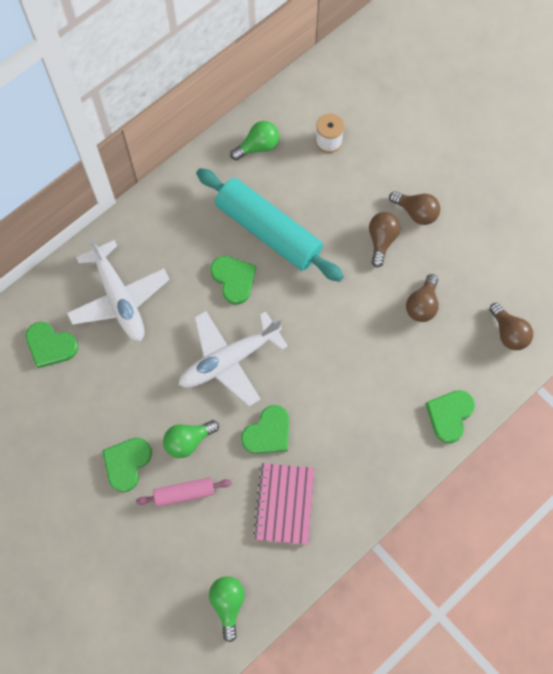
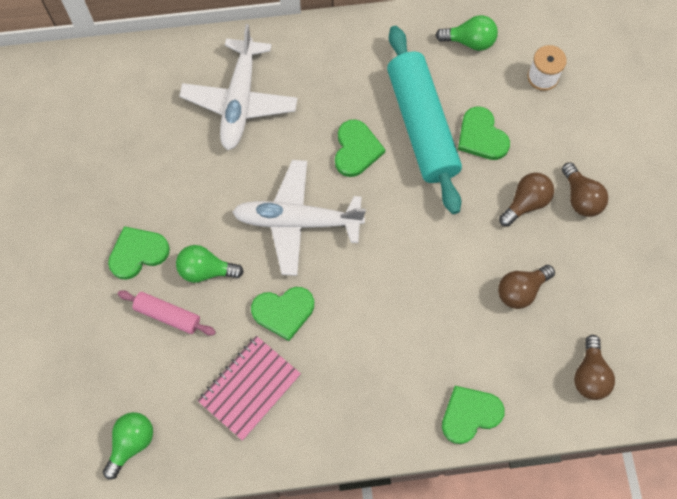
camera: 35 degrees right, 0 degrees up
(50, 345) = (149, 104): green heart -> green heart (481, 136)

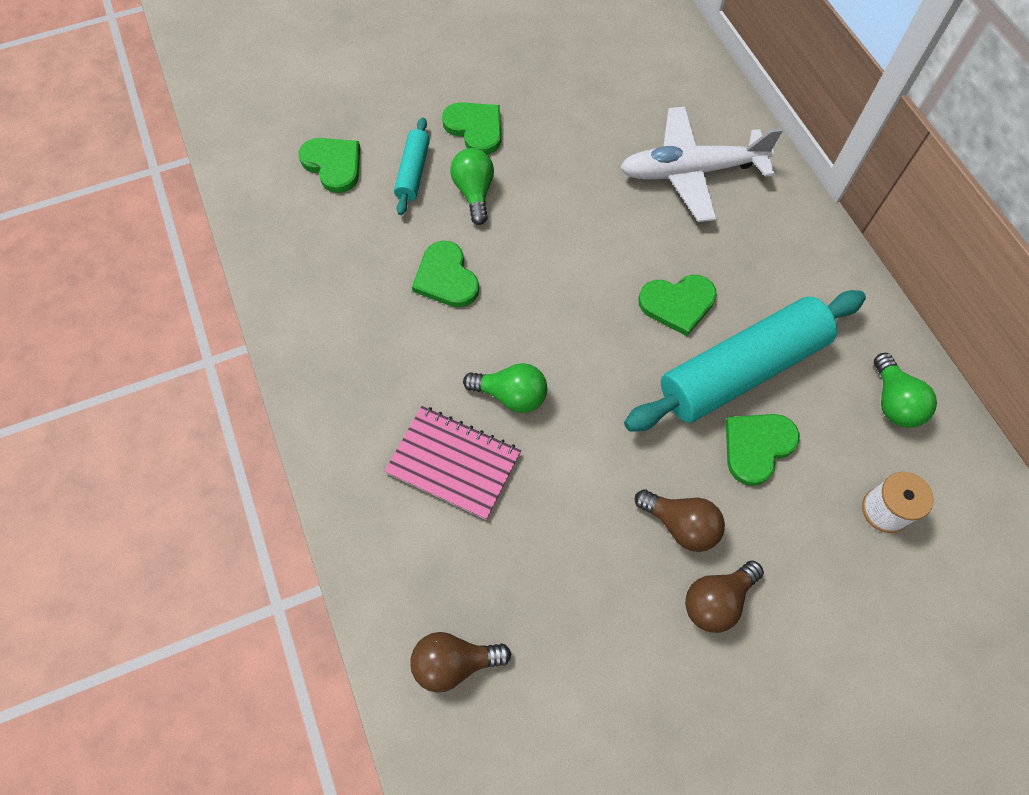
camera: 75 degrees right, 5 degrees down
(131, 443) = (268, 178): green light bulb -> green light bulb (511, 395)
(168, 315) = (413, 172): pink rolling pin -> turquoise rolling pin
(250, 388) = (349, 267): pink notebook -> pink notebook (453, 463)
(297, 221) = (561, 264): white plane -> none
(470, 414) = (365, 512): green heart -> green heart (333, 165)
(521, 290) = (551, 543): brown light bulb -> none

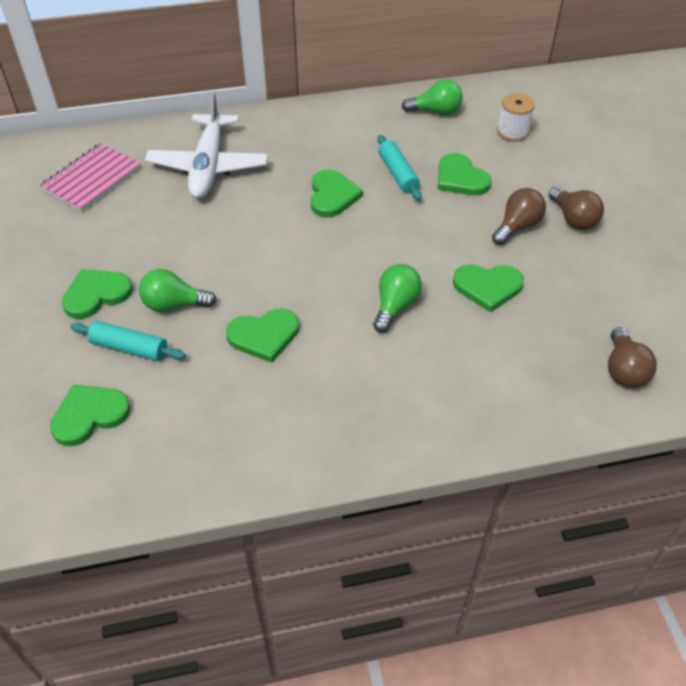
camera: 80 degrees left, 15 degrees down
(453, 463) = (453, 351): pink notebook -> pink notebook (92, 179)
(561, 494) = (487, 287): none -> green heart
(741, 370) = (398, 174): turquoise rolling pin -> turquoise rolling pin, size x0.48

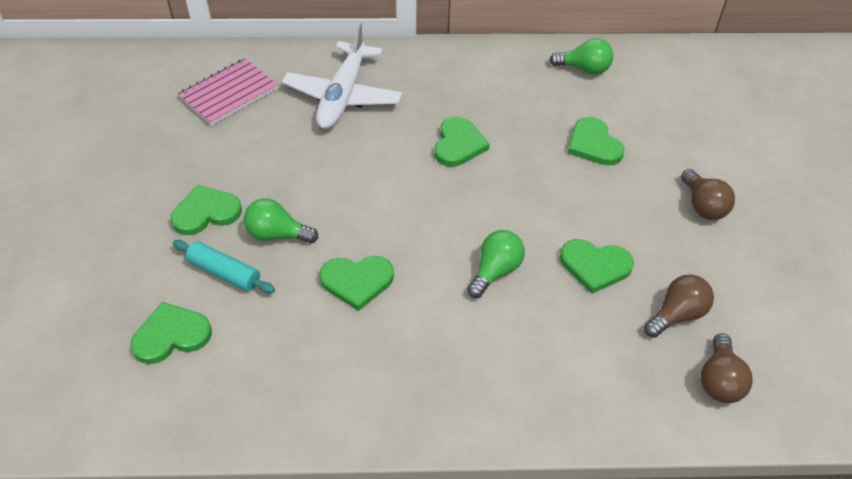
camera: 10 degrees right, 0 degrees up
(398, 174) = (530, 130): turquoise rolling pin -> none
(512, 132) = (659, 102): white spool -> none
(517, 226) = (641, 205): brown light bulb -> brown light bulb (677, 315)

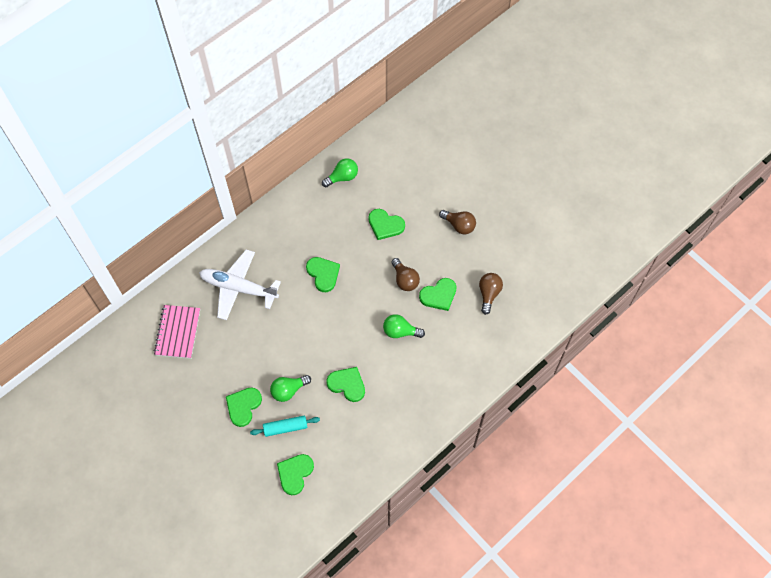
camera: 40 degrees left, 15 degrees up
(343, 96) = (238, 288): white plane -> white plane turned 135 degrees clockwise
(357, 281) = (347, 384): green heart -> green heart turned 105 degrees counterclockwise
(495, 271) = (400, 331): green light bulb -> green light bulb turned 75 degrees counterclockwise
(719, 380) = (525, 313): brown light bulb -> brown light bulb (405, 280)

